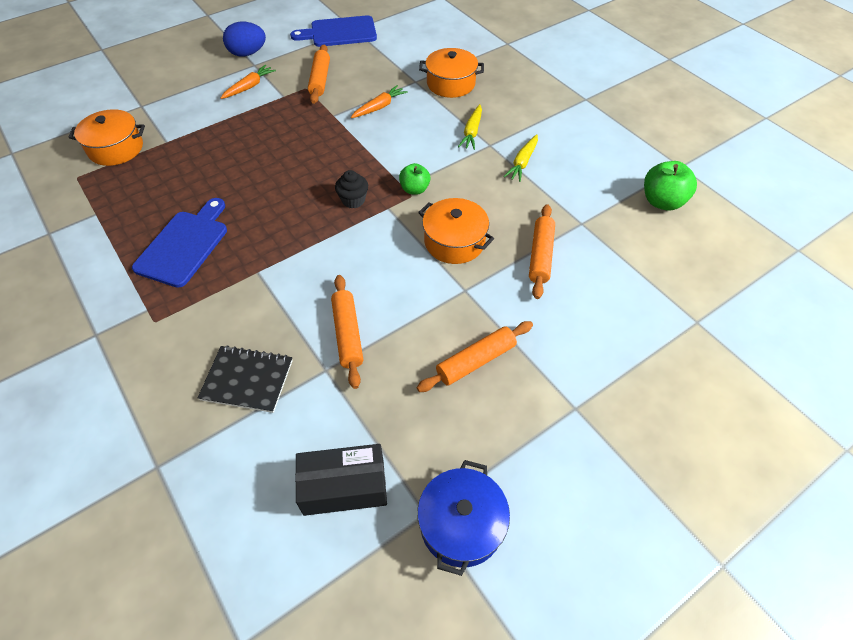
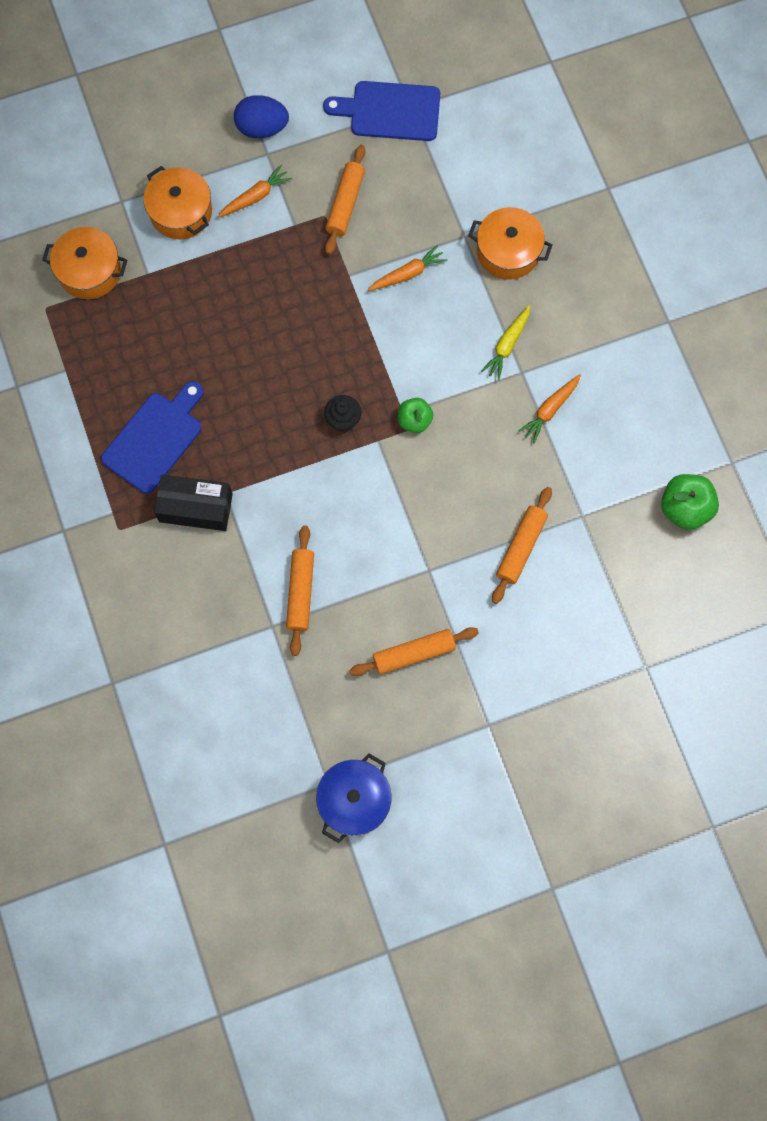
camera: 15 degrees right, 20 degrees up
(247, 380) = (199, 618): black notebook -> none
(344, 487) = (266, 743): black box -> black box (196, 508)
(454, 241) = (436, 506): orange pot -> orange pot (181, 212)
(522, 162) = (550, 410): yellow carrot -> orange carrot

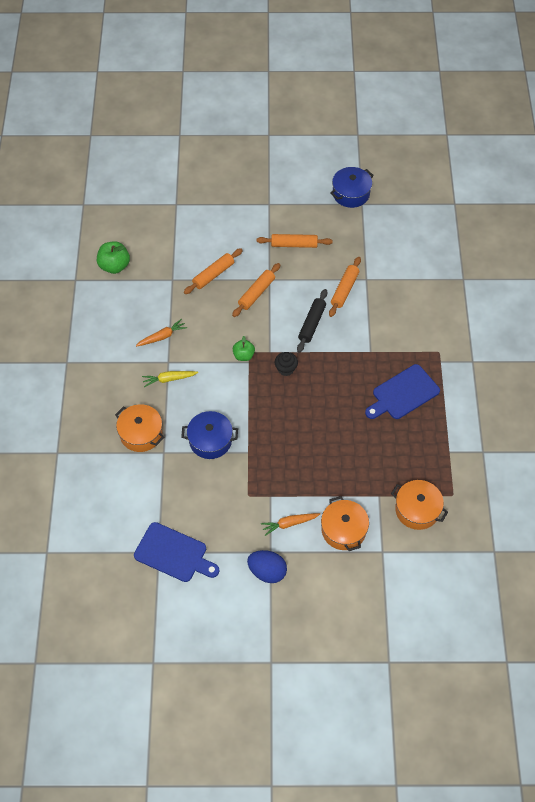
camera: 160 degrees left, 15 degrees down
(196, 508) = (390, 349): black box -> none
(331, 511) = (312, 324): none -> black rolling pin
(345, 204) = (231, 499): orange rolling pin -> orange rolling pin (256, 293)
(407, 274) = (210, 440): orange carrot -> blue pot
(507, 345) = (169, 379): yellow carrot -> yellow carrot turned 150 degrees counterclockwise

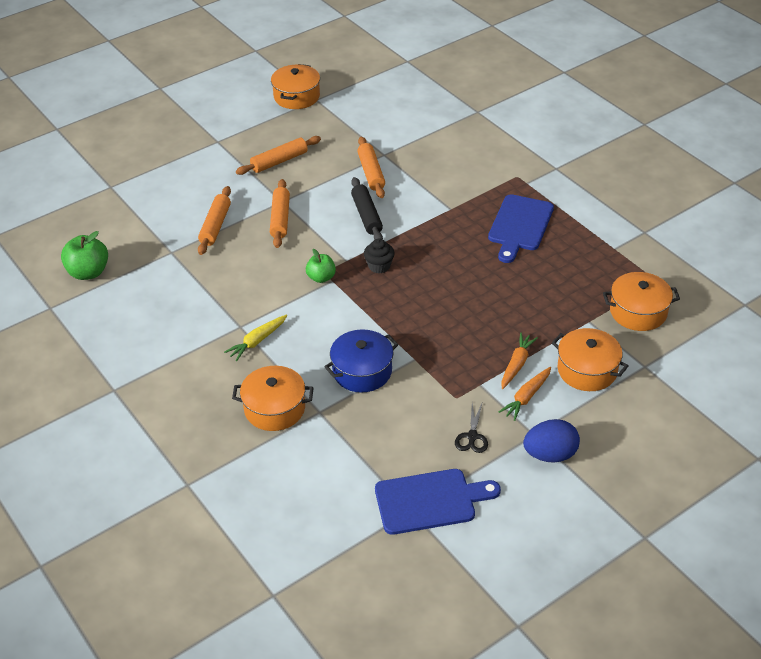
camera: 35 degrees left, 15 degrees down
(162, 336) = (210, 307): orange carrot -> orange carrot (516, 364)
(234, 528) = (472, 436): none -> black scissors
(351, 194) = (296, 97): blue pot -> orange pot

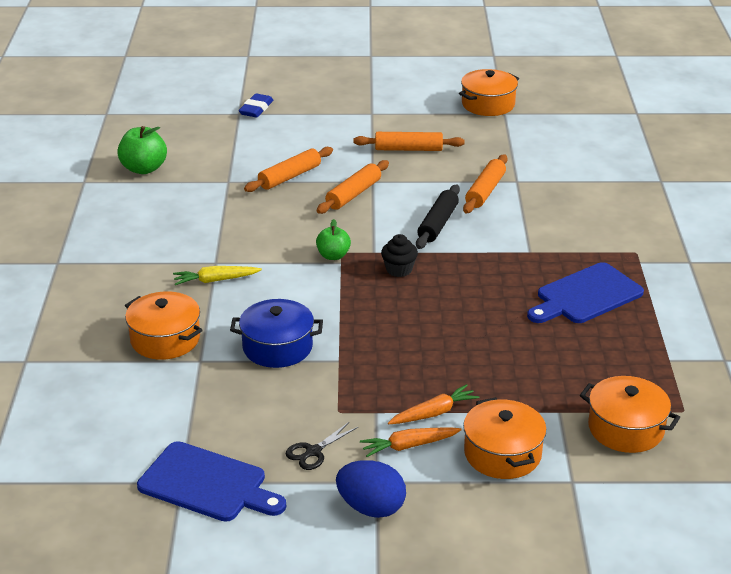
camera: 35 degrees right, 10 degrees down
(120, 176) = (256, 109): none -> blue eraser

